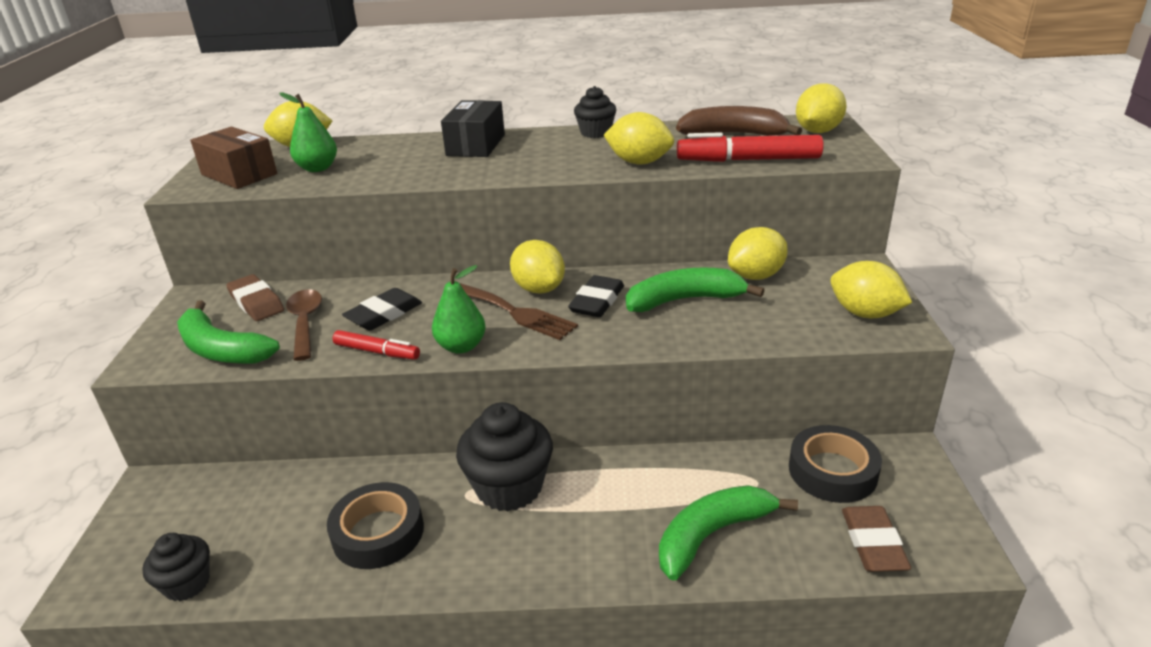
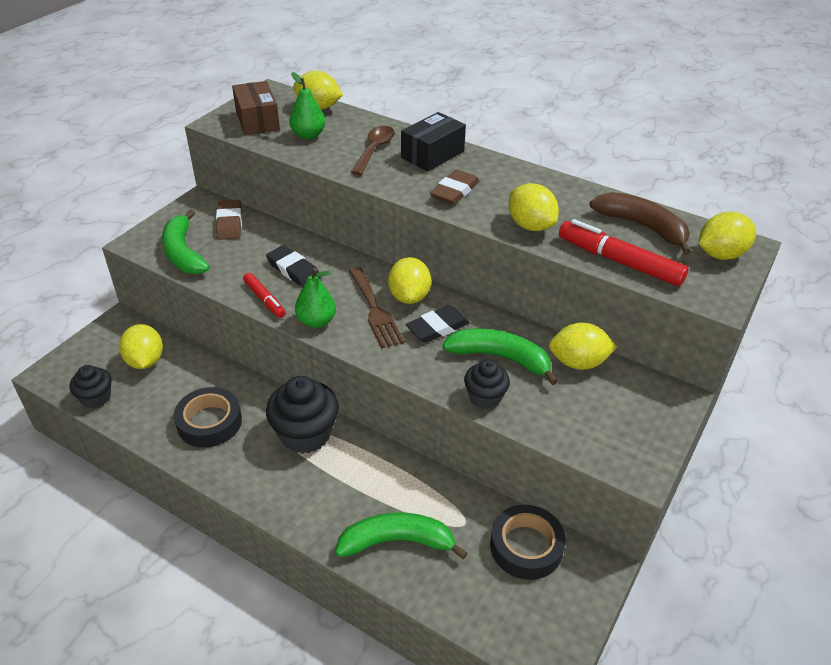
camera: 30 degrees right, 10 degrees up
(305, 323) = (243, 254): brown spoon -> brown spoon (374, 150)
(384, 314) = (293, 270): black eraser -> black eraser turned 60 degrees clockwise
(595, 133) = (533, 178): black cupcake -> black cupcake (485, 397)
(864, 313) = (624, 440): yellow lemon -> yellow lemon (145, 361)
(873, 543) = (497, 613): brown eraser -> brown eraser (454, 191)

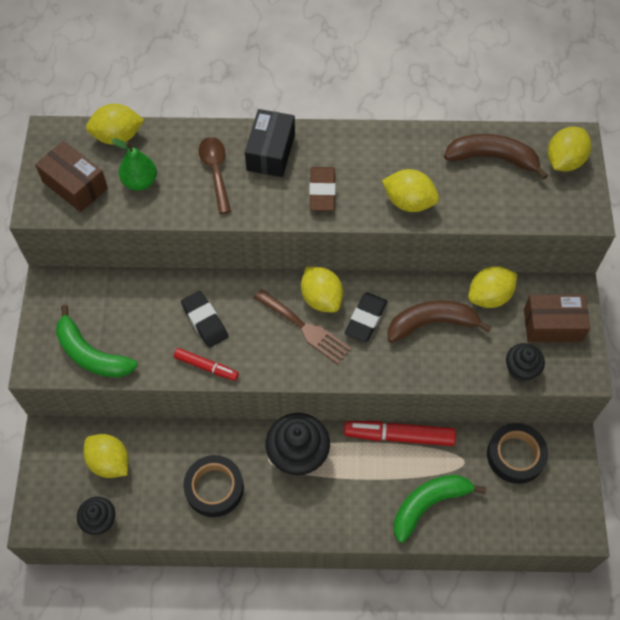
camera: 30 degrees left, 20 degrees up
(229, 223) = (103, 297): brown eraser -> none
(293, 270) = (205, 321): black eraser -> black eraser turned 45 degrees clockwise
(316, 321) = (267, 366): green pear -> none
(485, 397) = (444, 368): black cupcake -> black cupcake (521, 369)
(500, 358) = (431, 323): green banana -> brown banana
(619, 261) = (497, 208): red marker -> red marker (399, 436)
(632, 414) = (552, 325): none -> brown box

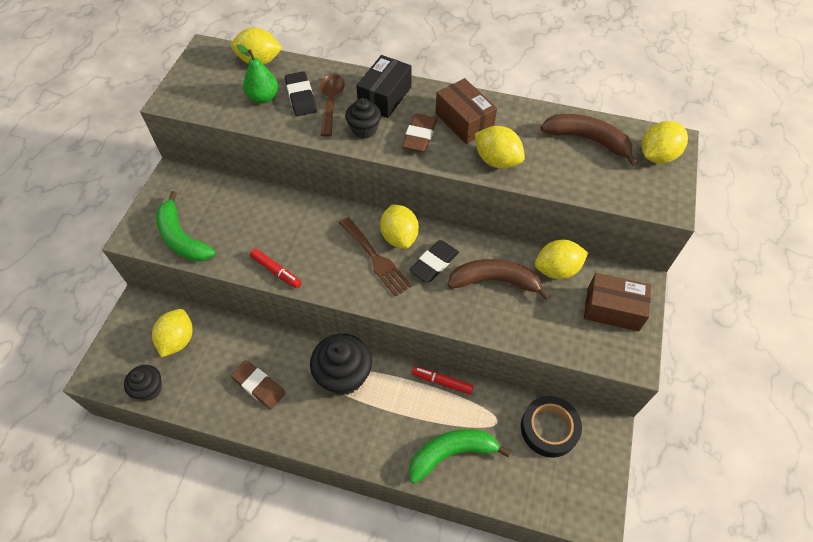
camera: 15 degrees right, 5 degrees down
(75, 185) = (208, 90): brown box -> brown box (464, 121)
(109, 462) = (178, 340): yellow lemon -> yellow lemon turned 45 degrees clockwise
(205, 321) = (289, 233): black eraser -> black eraser (301, 97)
(214, 488) = (259, 386): black tape -> brown eraser
(399, 436) = (442, 382): red marker -> red marker, size x0.59
(521, 369) = (570, 343): black cupcake -> black cupcake (364, 129)

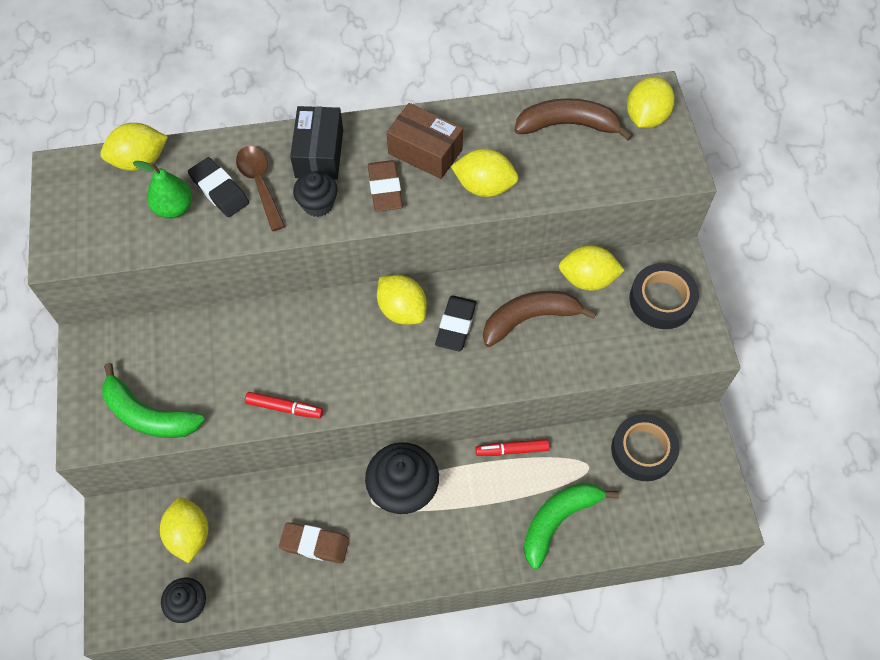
camera: 25 degrees left, 5 degrees up
(376, 259) = (389, 346): brown fork -> none
(557, 269) = (587, 279): yellow lemon -> yellow lemon turned 45 degrees clockwise
(612, 309) = (662, 300): brown box -> black tape

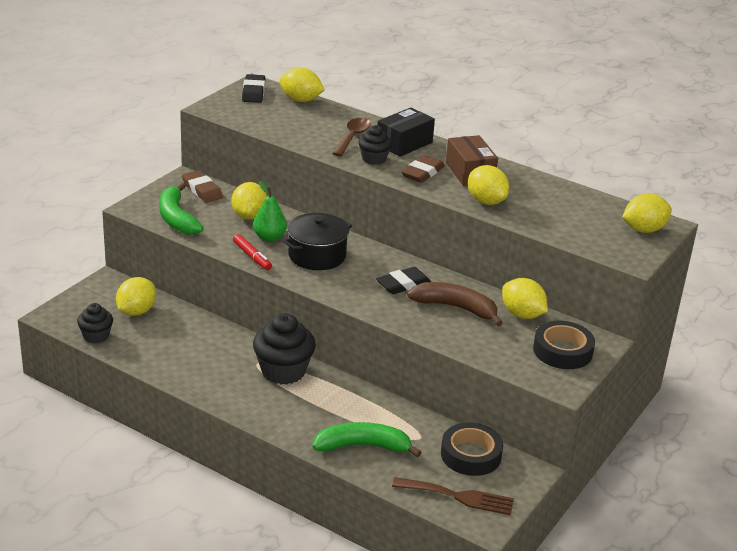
camera: 40 degrees right, 30 degrees down
(174, 208) = (293, 122): green pear -> green pear (269, 237)
(219, 190) = (327, 129): black eraser -> black eraser (253, 92)
(315, 544) = (198, 358): brown eraser -> brown eraser (202, 190)
(341, 352) = (317, 255): none -> black pot
(402, 310) = (379, 261): yellow lemon -> yellow lemon (249, 216)
(512, 450) = (378, 398): red marker -> none
(567, 125) = (581, 207): brown banana -> none
(681, 508) = (458, 497): none -> brown fork

